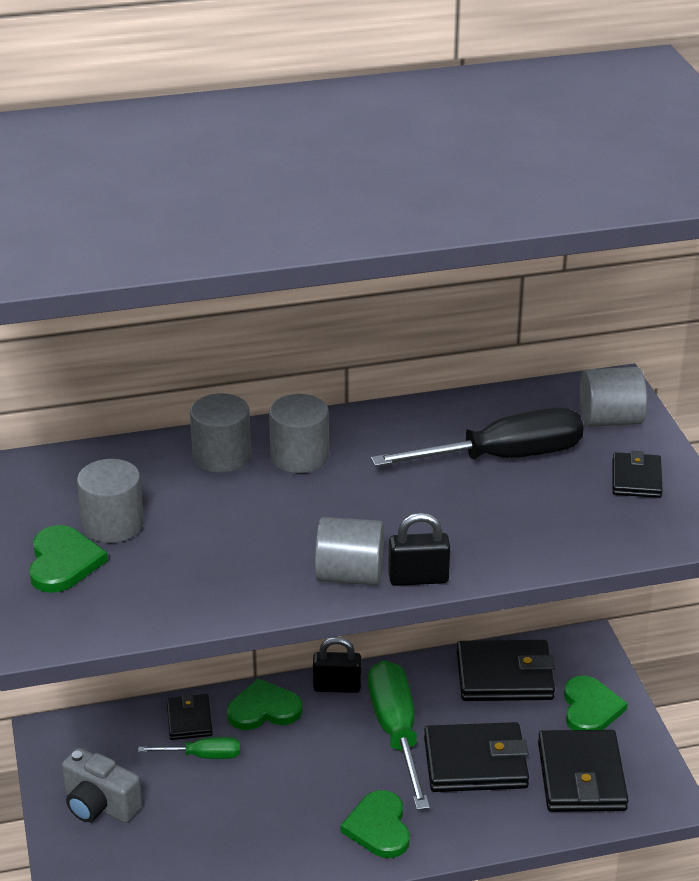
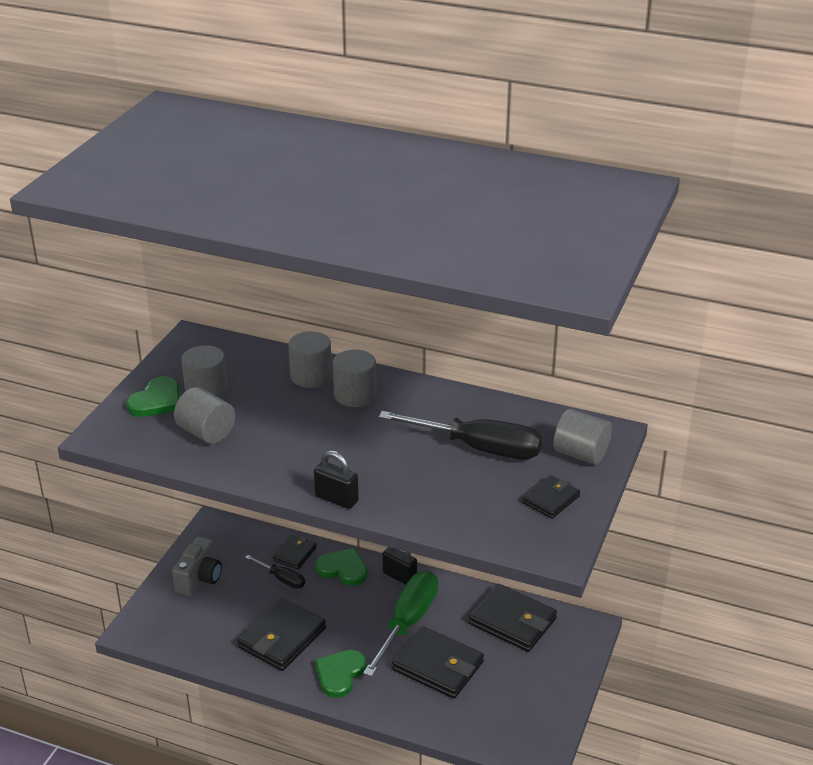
camera: 35 degrees right, 0 degrees up
(99, 805) = (199, 578): grey camera -> grey camera turned 135 degrees counterclockwise
(203, 756) = (282, 579): green screwdriver -> black screwdriver
(349, 575) = (299, 478): grey cylinder -> grey cylinder (206, 432)
(581, 776) = (497, 710): black wallet -> black wallet (282, 638)
(590, 708) = (548, 670): green heart -> none

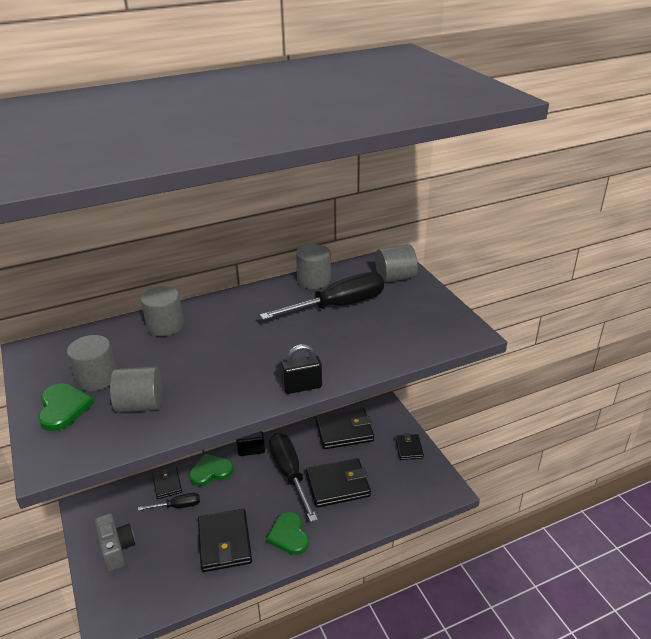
camera: 45 degrees left, 0 degrees up
(355, 395) = (214, 320): grey cylinder -> grey cylinder (313, 280)
(407, 623) = (289, 474): green screwdriver -> black screwdriver
(551, 499) = (420, 308): black wallet -> black wallet (409, 448)

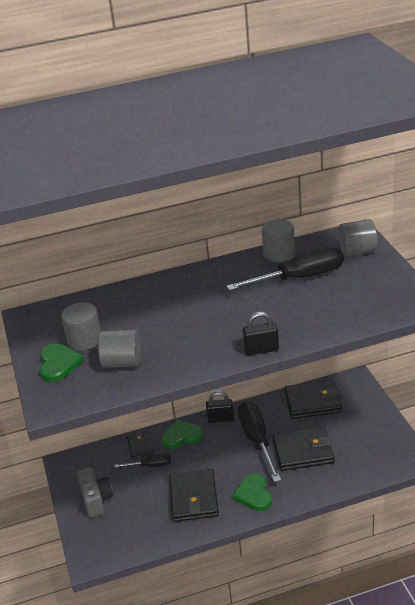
camera: 10 degrees right, 0 degrees up
(165, 326) = (142, 295): grey cylinder -> none
(409, 448) = (376, 420): black wallet -> none

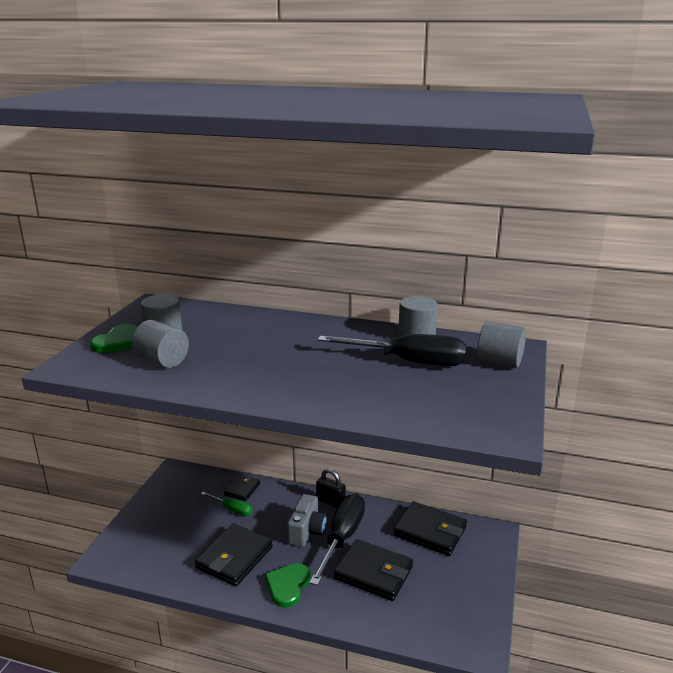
camera: 30 degrees right, 10 degrees down
(96, 500) = (162, 513): grey camera -> grey camera (307, 531)
(150, 465) = (232, 509): black screwdriver -> green screwdriver
(181, 436) = (283, 498): green heart -> none
(261, 350) = (286, 403): black padlock -> none

